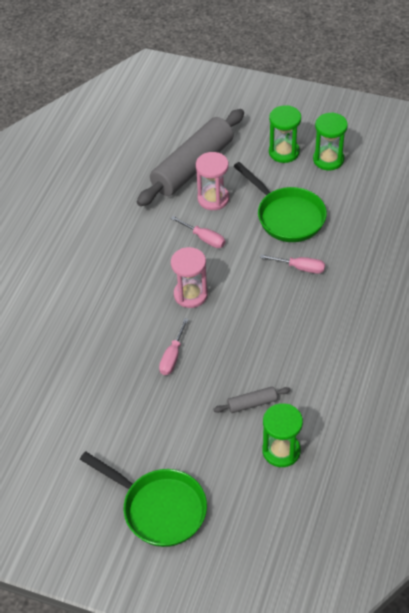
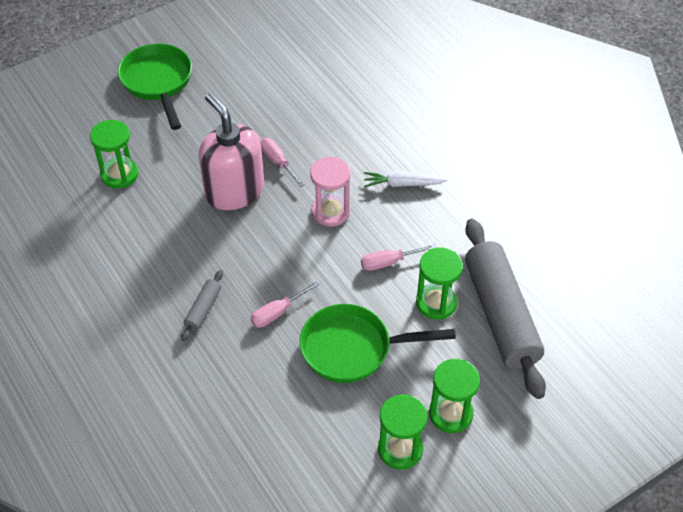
camera: 125 degrees right, 0 degrees up
(127, 271) = (403, 184): none -> white carrot
(159, 508) = (158, 83): green pan -> green pan turned 90 degrees clockwise
(213, 199) = (436, 303): pink hourglass -> green hourglass
(225, 363) = (234, 191): none -> pink soap dispenser
(252, 403) = (179, 183): grey rolling pin -> grey rolling pin (203, 309)

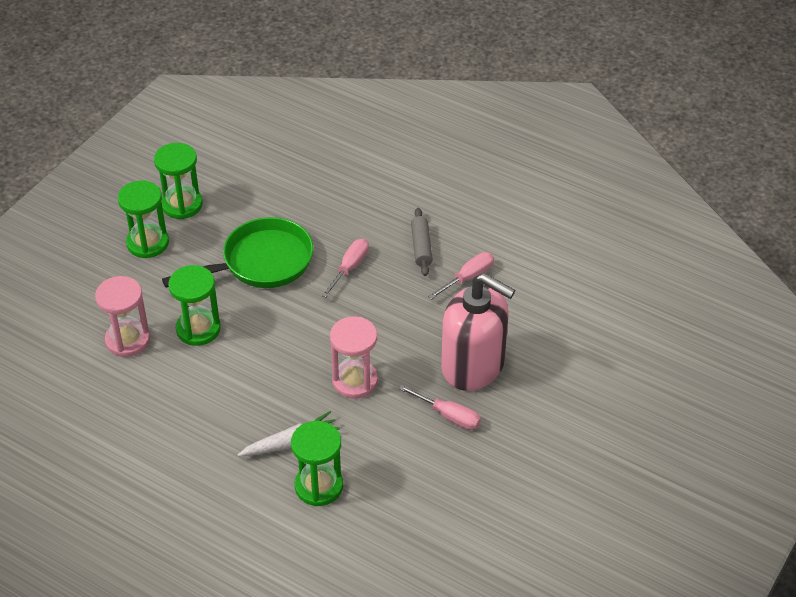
camera: 155 degrees right, 5 degrees down
(119, 174) = (608, 338): green hourglass -> green hourglass (319, 486)
(158, 83) = (665, 464): green pan -> none
(389, 262) = (264, 351): pink screwdriver -> pink screwdriver (468, 278)
(500, 315) = (128, 340): grey rolling pin -> pink hourglass

